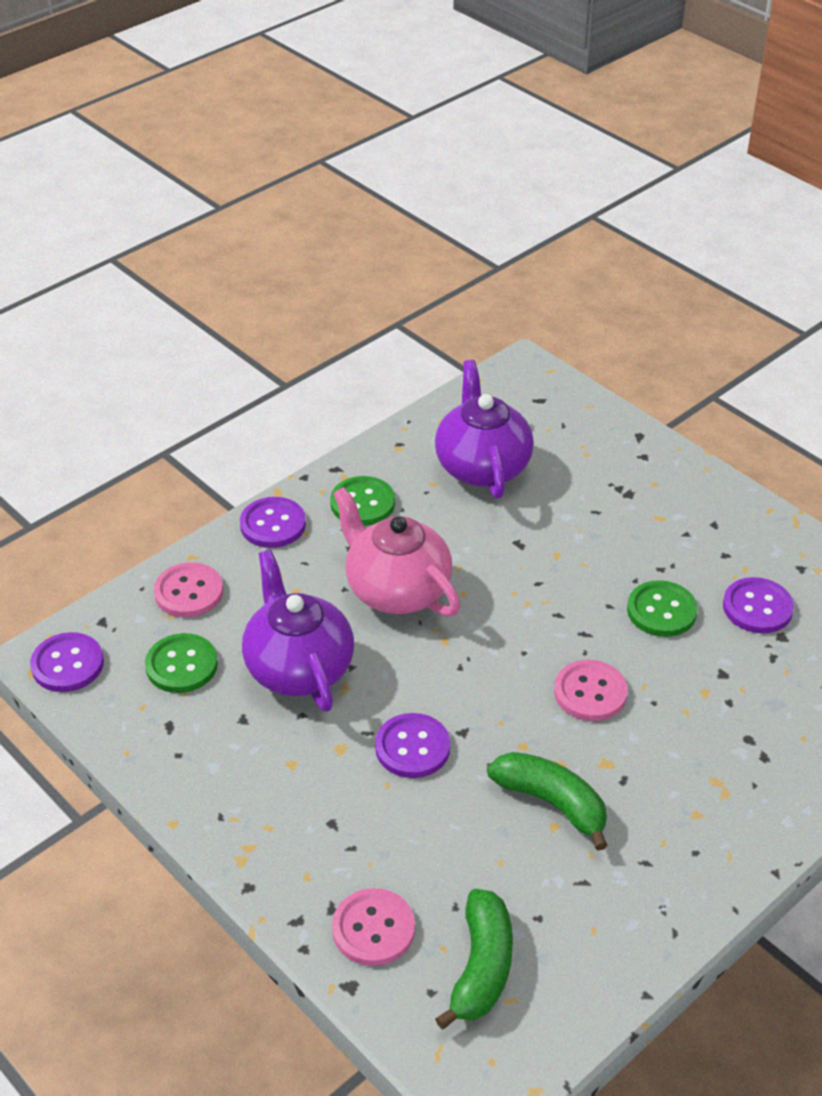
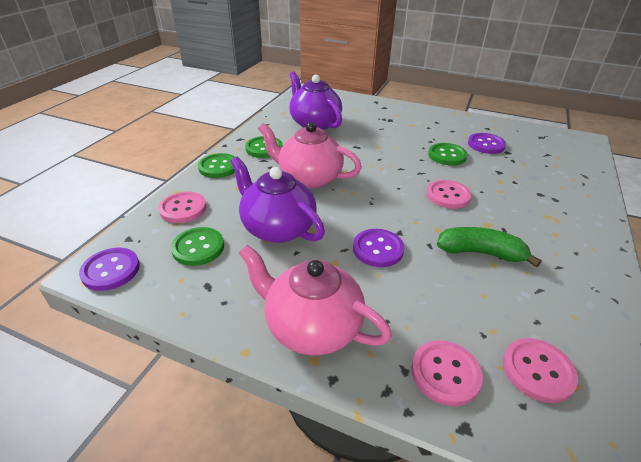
camera: 25 degrees left, 5 degrees down
(261, 822) = (312, 327): none -> pink teapot
(273, 524) = (218, 167): purple button -> green button
(481, 967) = (537, 371): green banana -> pink button

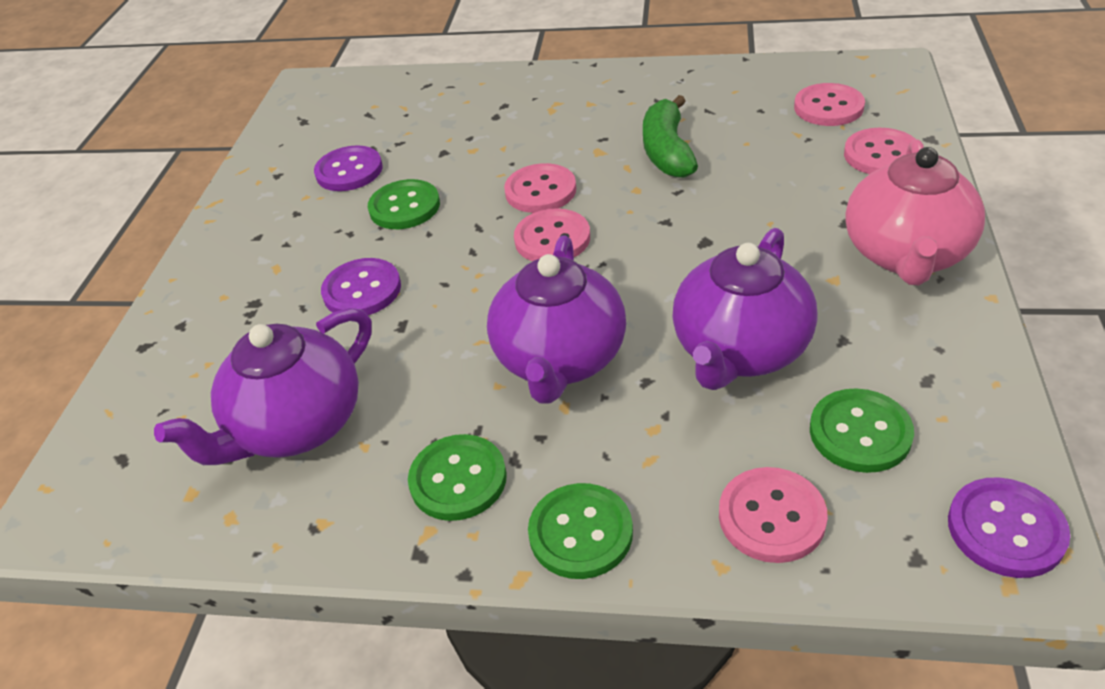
camera: 100 degrees left, 5 degrees up
(309, 178) = (560, 359): pink teapot -> purple teapot
(378, 249) = (718, 233): purple button -> purple button (362, 290)
(400, 191) = (552, 239): none -> pink button

